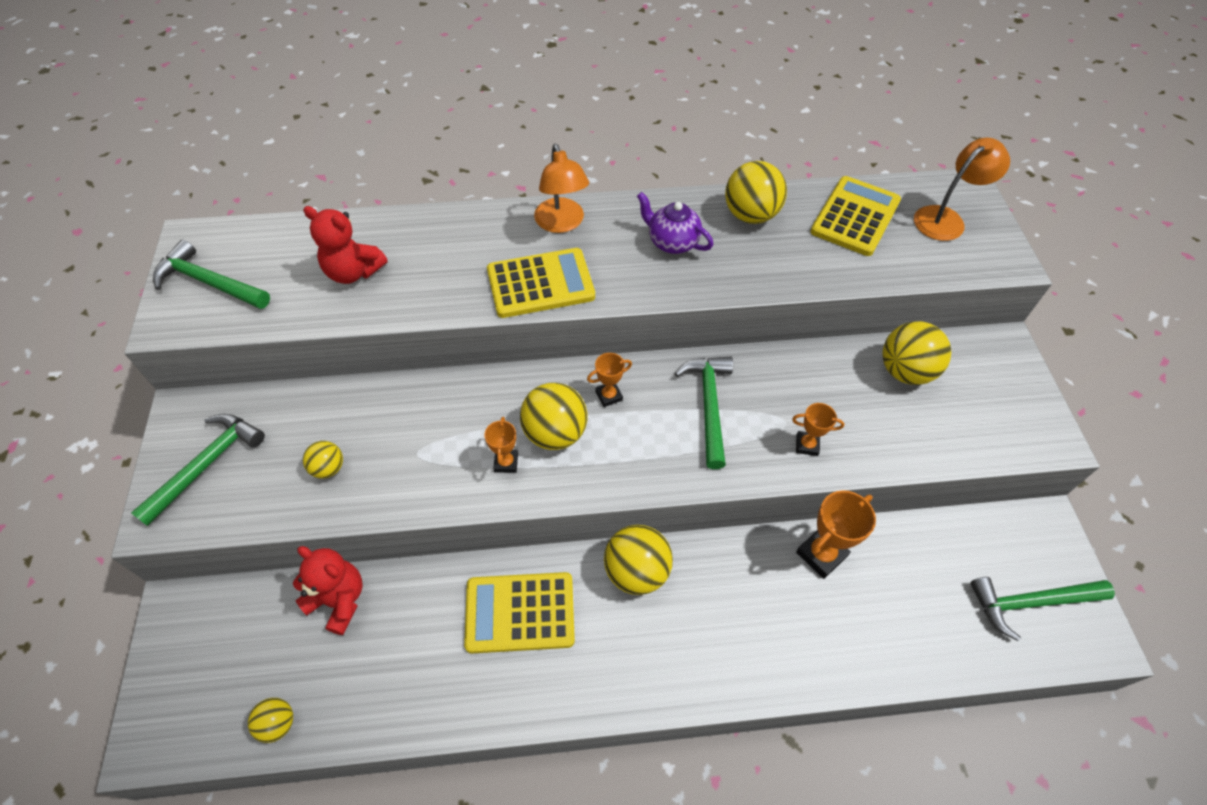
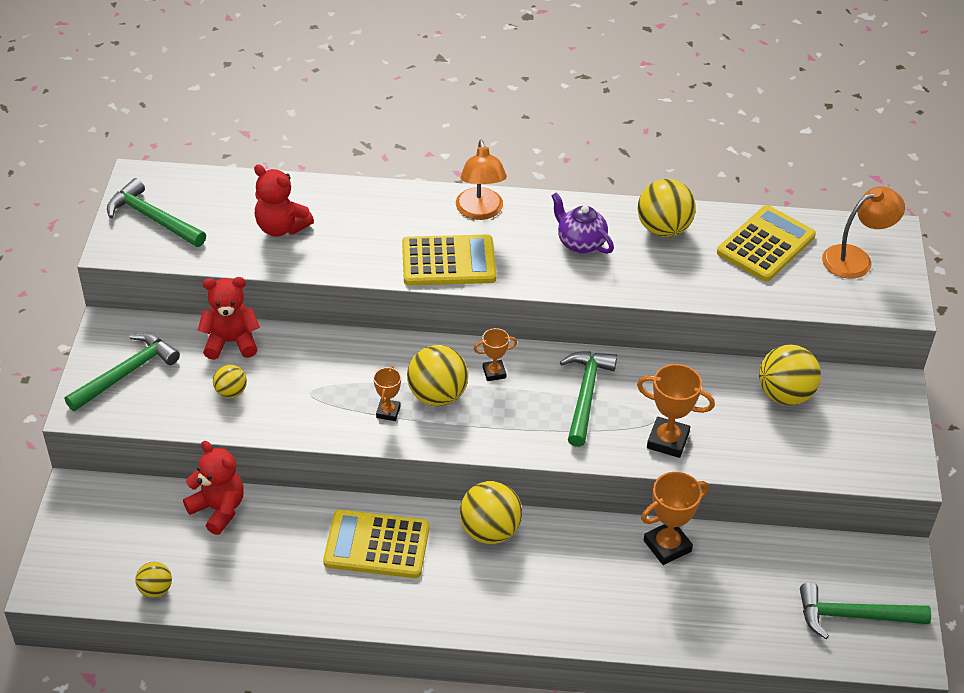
camera: 10 degrees right, 10 degrees down
(321, 406) = (231, 342): none -> red teddy bear
(807, 445) = (667, 441): orange trophy -> orange trophy, size x1.69

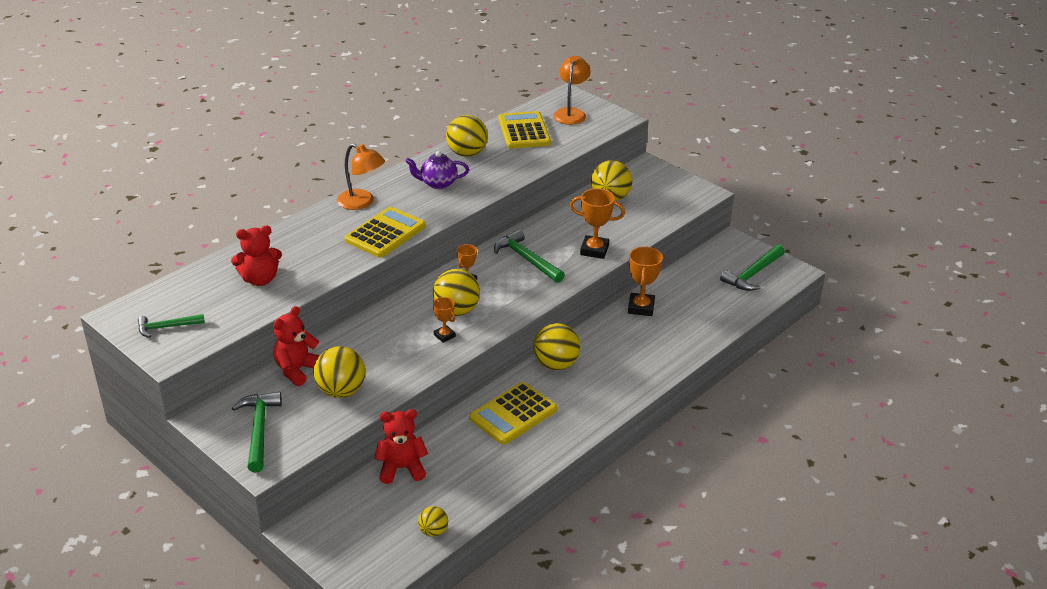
camera: 50 degrees left, 10 degrees down
(153, 218) = (166, 327): green hammer -> green hammer, size x0.65
(231, 392) = (341, 391): yellow ball -> yellow ball, size x1.82
(667, 441) = (594, 250): orange trophy -> orange trophy turned 45 degrees clockwise

